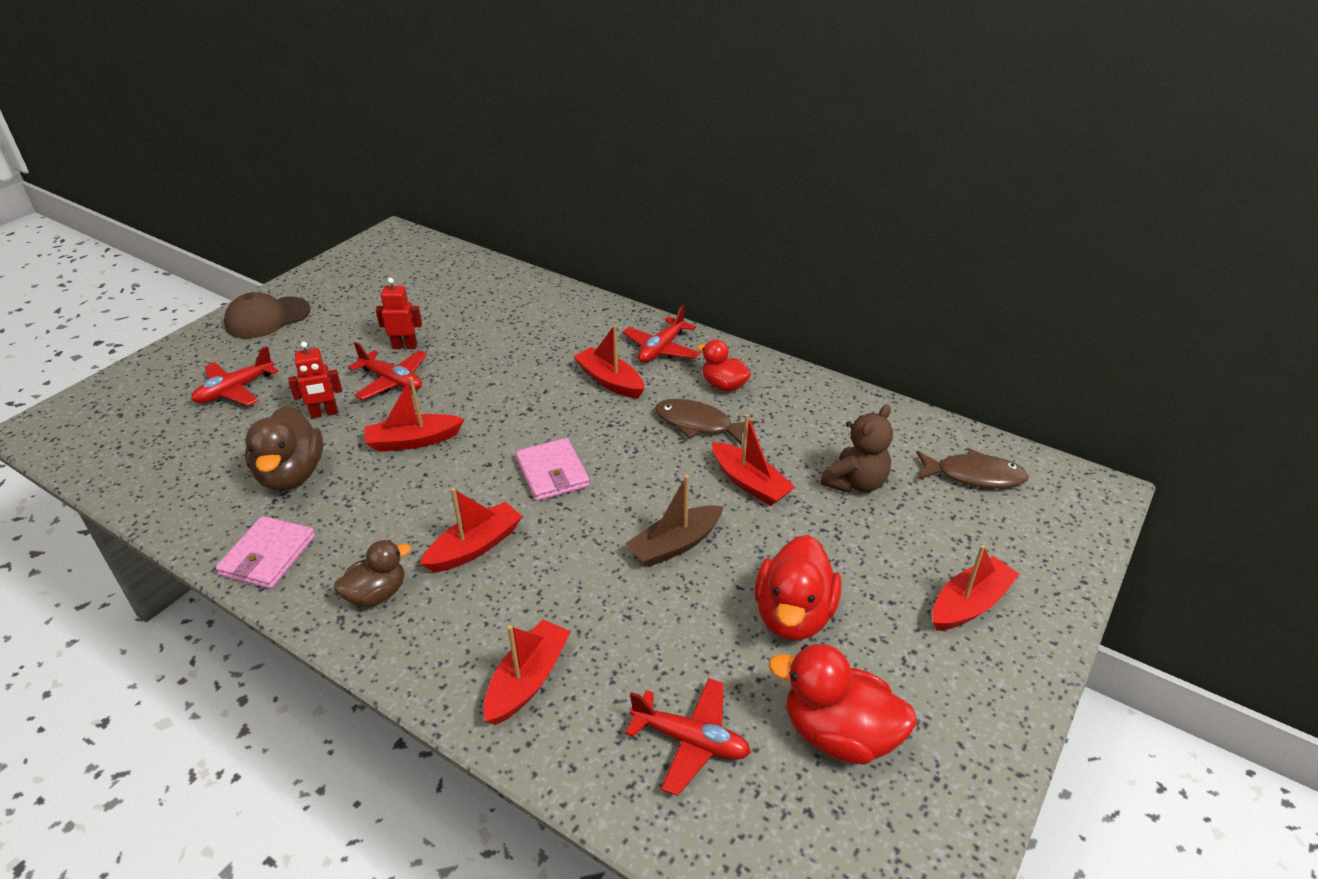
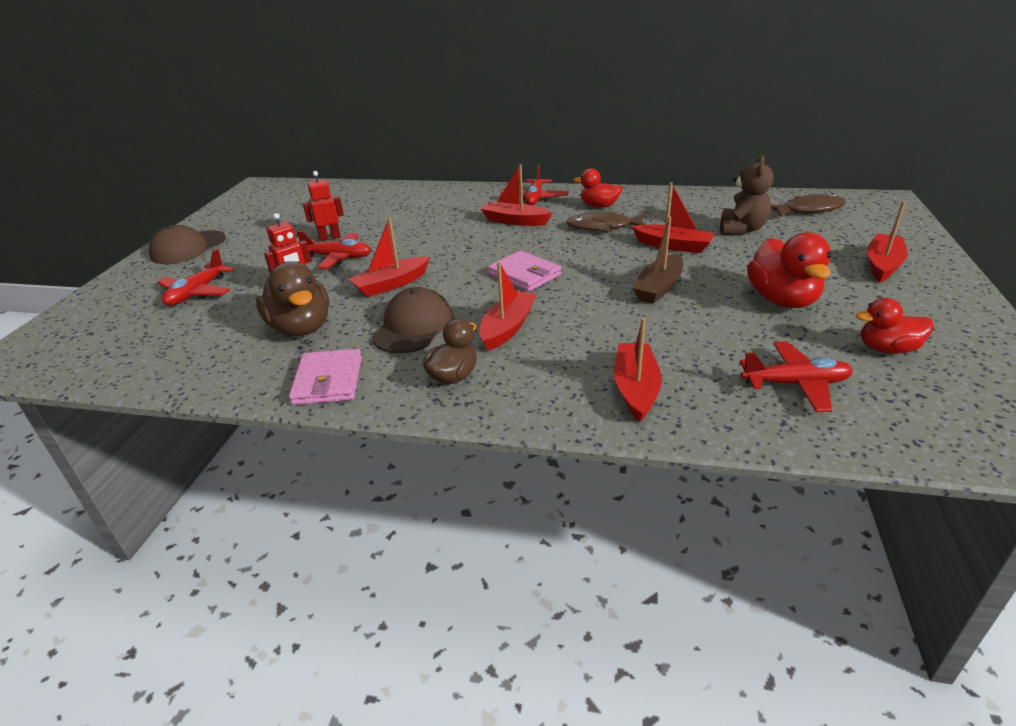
camera: 20 degrees left, 5 degrees down
(390, 511) = (413, 326): none -> brown cap
(839, 734) = (887, 349): red duck -> red duck, size x0.63

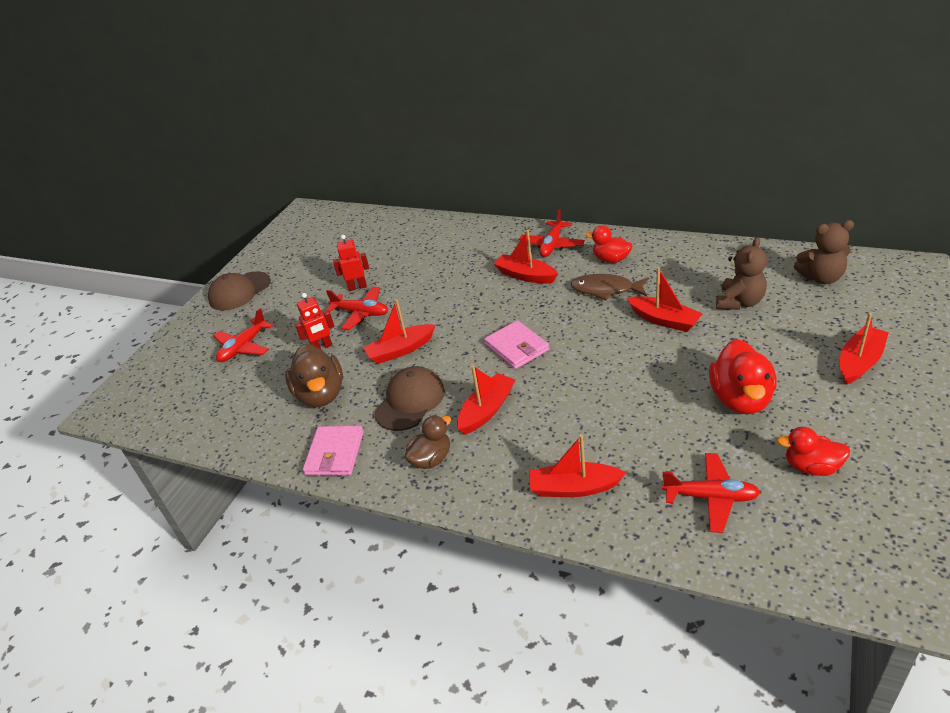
camera: 15 degrees right, 5 degrees up
(635, 389) = (574, 488): red boat -> red boat turned 105 degrees counterclockwise
(658, 287) = (632, 373): brown boat -> none
(809, 209) = (821, 278): brown fish -> brown teddy bear

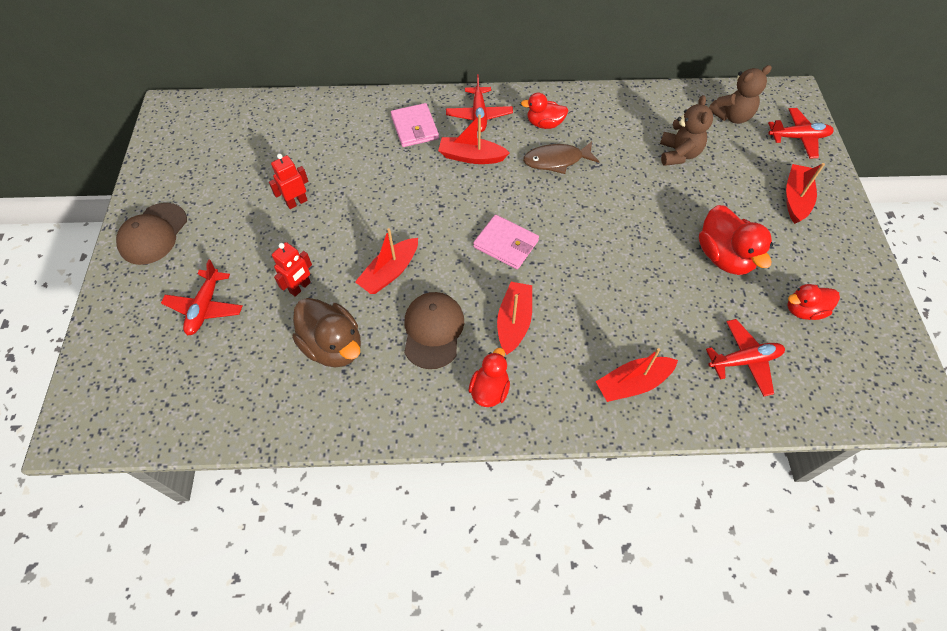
camera: 30 degrees left, 20 degrees up
(335, 453) = (388, 411): pink wallet -> pink wallet (415, 127)
(361, 313) = (320, 235): red plane -> red plane (798, 138)
(431, 459) = (489, 390): brown duck -> red duck
(664, 320) = (625, 186): red boat -> none

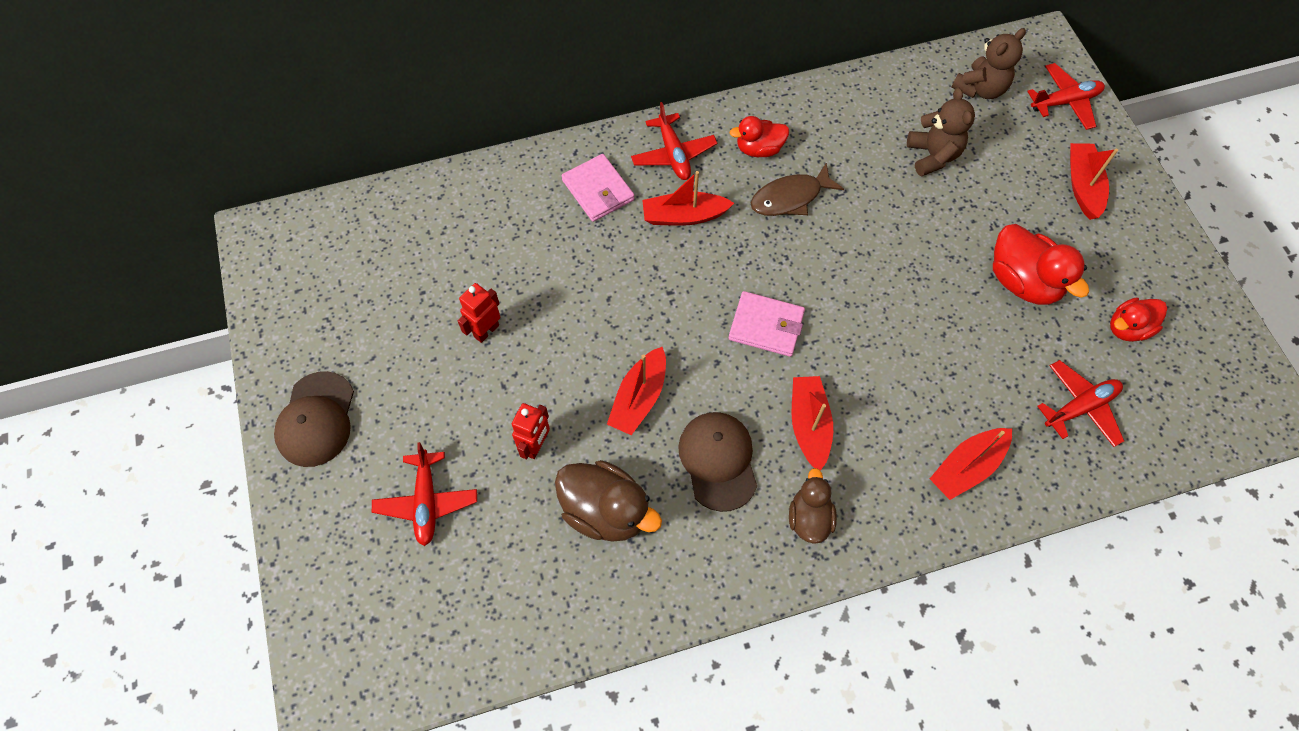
camera: 15 degrees left, 5 degrees up
(489, 390) = (809, 518): red duck -> brown duck

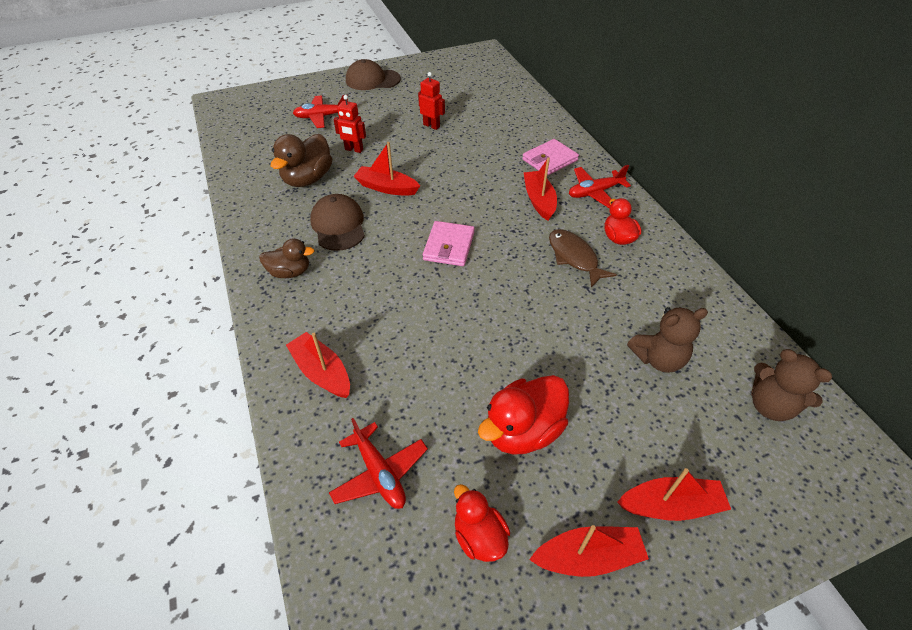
camera: 85 degrees right, 15 degrees down
(718, 461) = (338, 225): brown cap -> brown cap turned 90 degrees counterclockwise
(809, 425) = (364, 271): red boat -> red boat (588, 557)
(1065, 102) = (796, 497): red plane -> none

